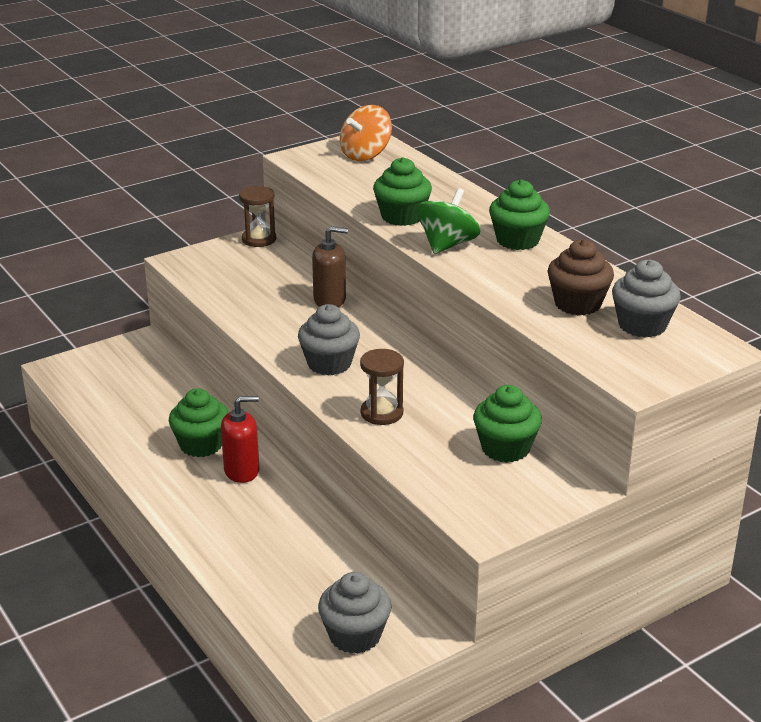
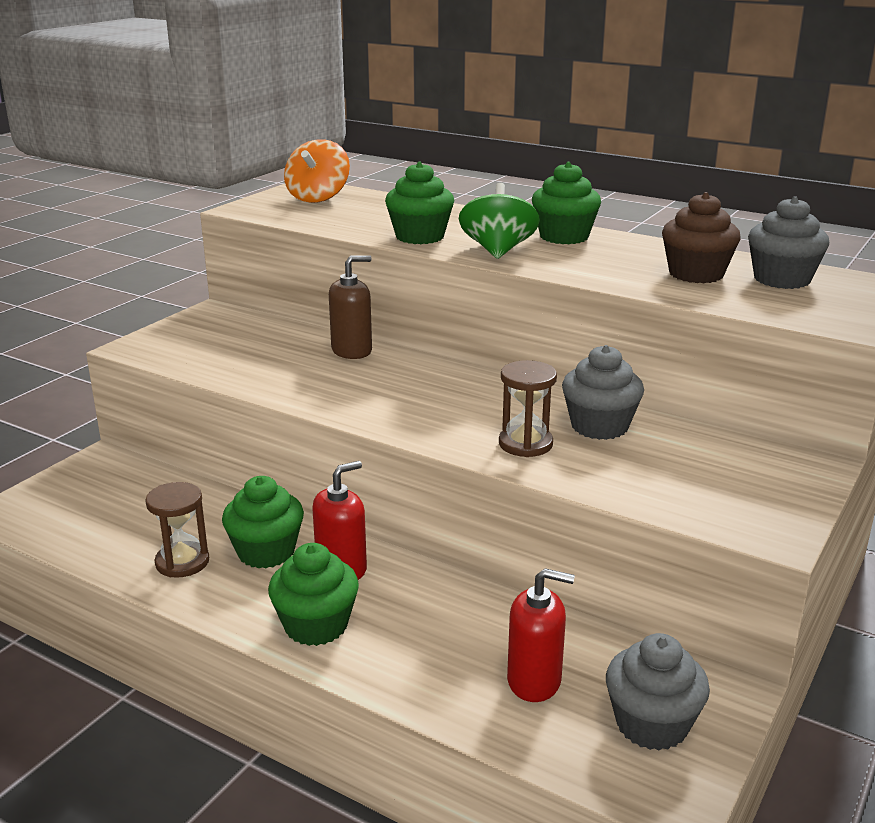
camera: 25 degrees left, 5 degrees down
(259, 239) = (215, 312): brown hourglass -> brown hourglass (182, 562)
(304, 585) = (534, 681): none -> red soap dispenser
(329, 363) = (413, 409): grey cupcake -> grey cupcake (599, 426)
(505, 448) = (695, 446): green cupcake -> green cupcake (316, 625)

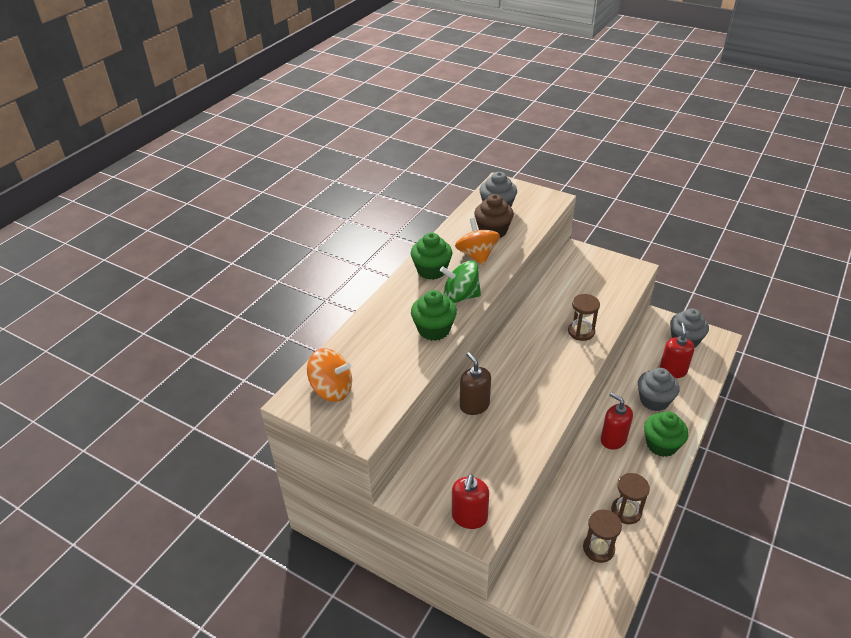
camera: 90 degrees left, 15 degrees up
(128, 527) = (598, 548): none -> brown hourglass
(158, 343) = (469, 517): none -> red soap dispenser
(266, 552) = (607, 474): green cupcake -> none
(599, 426) = (556, 307): grey cupcake -> grey cupcake (654, 400)
(613, 262) = (477, 255): none -> orange spinning top

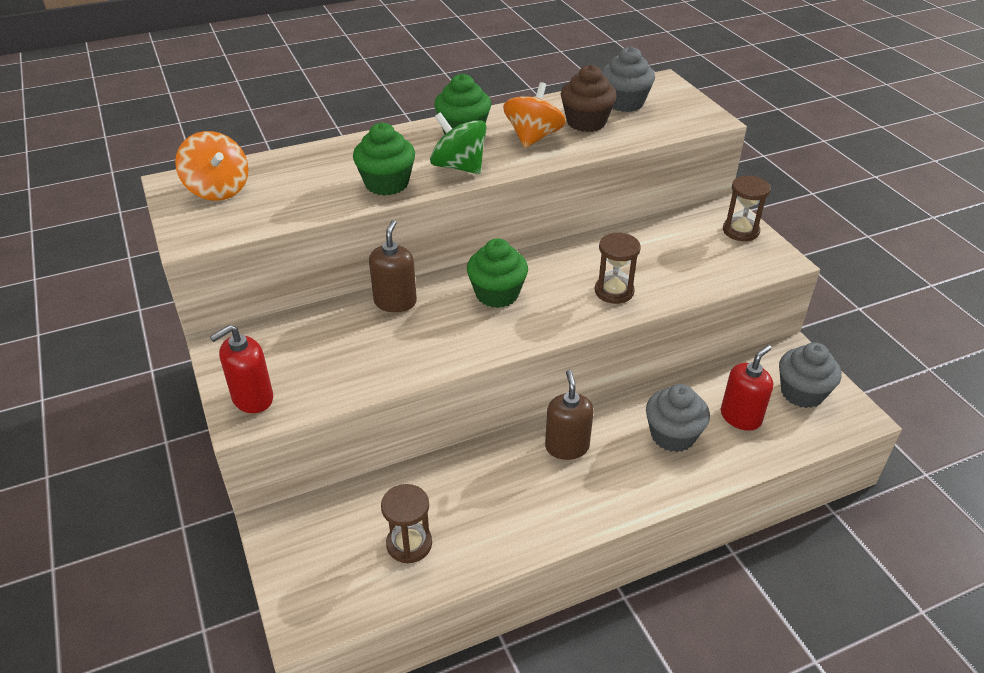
camera: 35 degrees right, 0 degrees up
(613, 439) = (567, 447): red soap dispenser -> brown soap dispenser
(626, 511) = (488, 528): brown hourglass -> brown hourglass (740, 231)
(661, 445) = (621, 487): green cupcake -> green cupcake (497, 294)

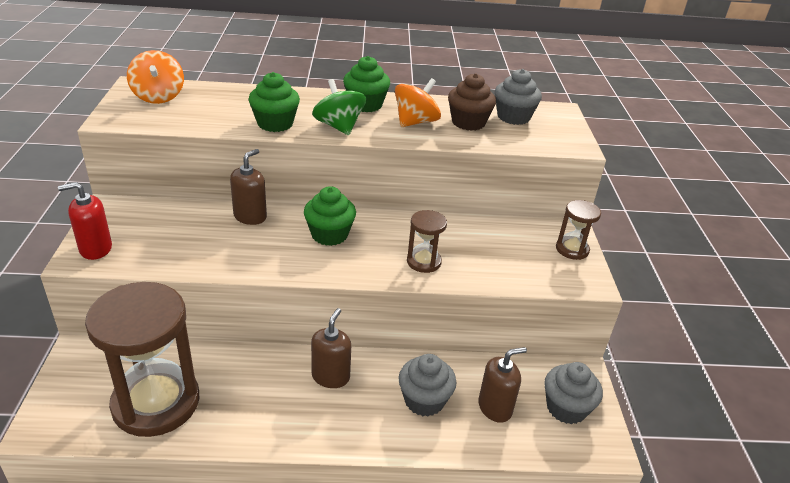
camera: 20 degrees right, 5 degrees down
(409, 544) = (156, 402): brown hourglass -> brown hourglass, size x2.18
(740, 417) = (495, 407): red soap dispenser -> brown soap dispenser

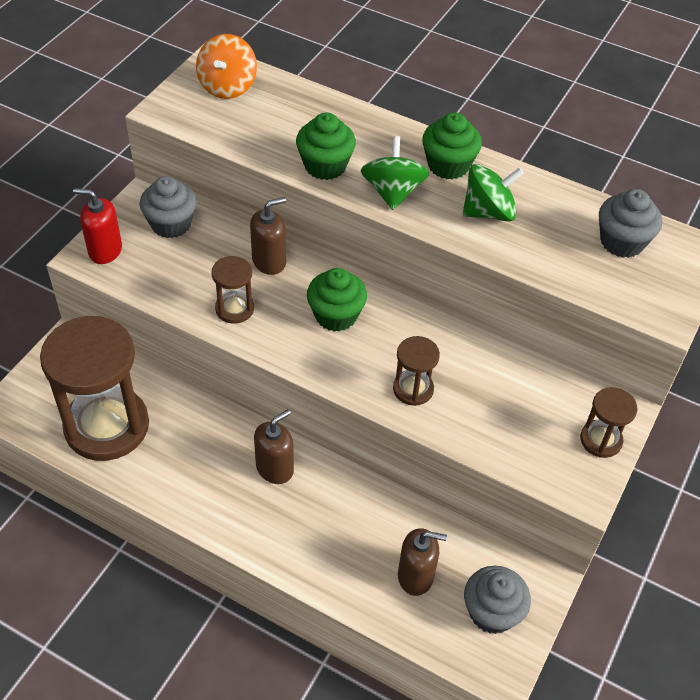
camera: 30 degrees right, 15 degrees up
(243, 254) = (234, 309): none -> brown hourglass
(415, 122) = (488, 212): orange spinning top -> green spinning top
(424, 400) = (349, 535): grey cupcake -> grey cupcake (171, 224)
(468, 122) = (554, 233): brown cupcake -> none

